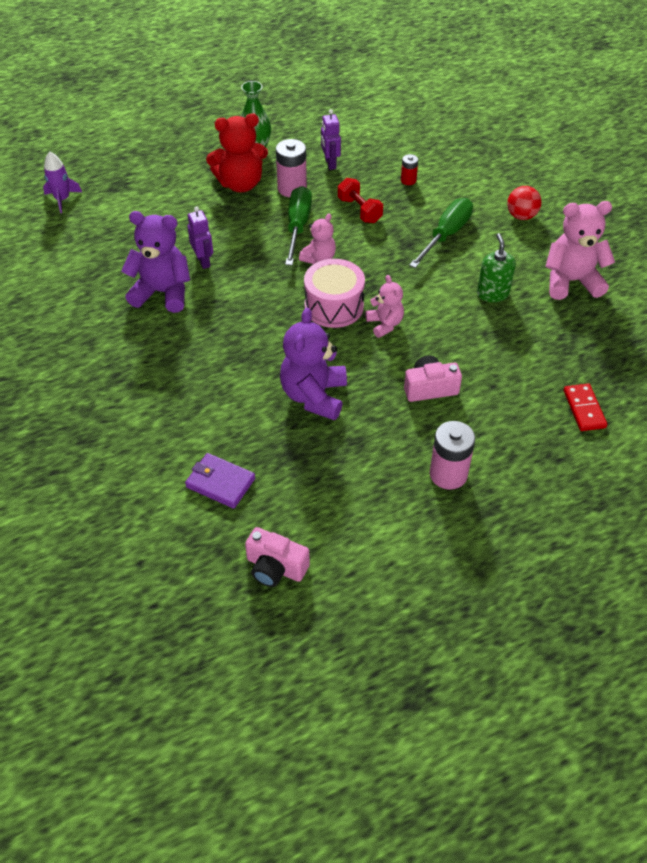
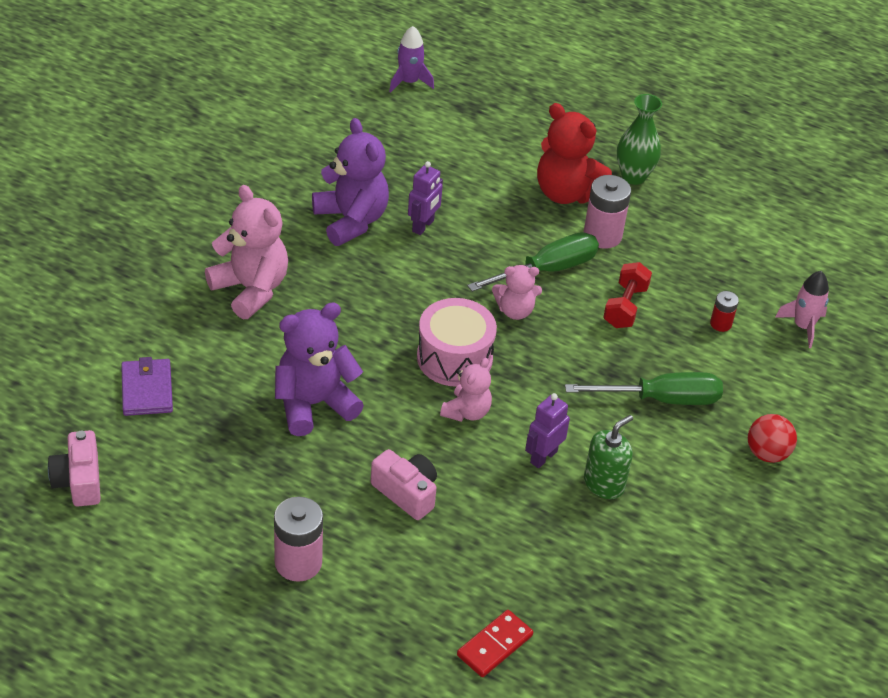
camera: 50 degrees right, 5 degrees down
(330, 164) = (677, 245): purple robot -> purple robot (543, 457)
(438, 151) = (803, 326): none -> pink rocket
(571, 281) = (697, 549): pink teddy bear -> pink teddy bear (251, 289)

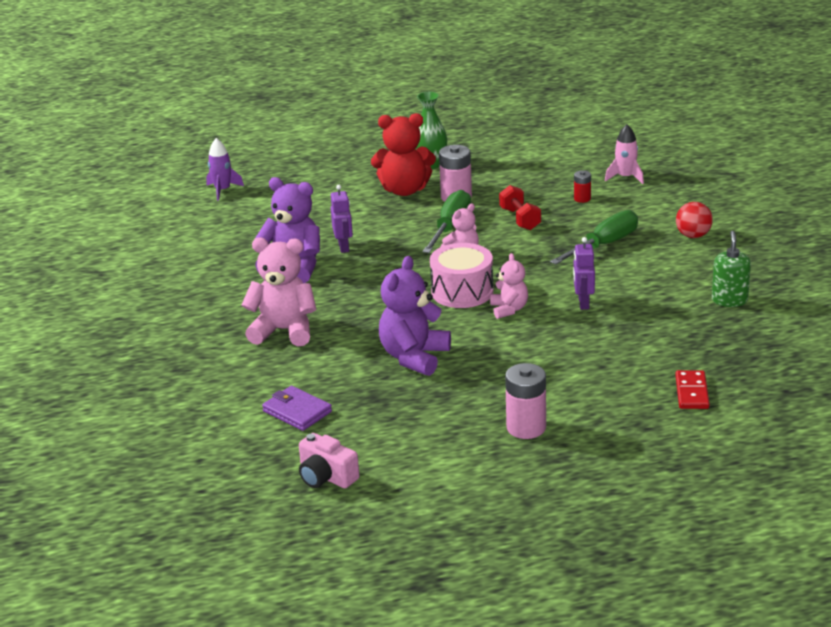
camera: 35 degrees left, 15 degrees down
(406, 493) = (535, 362): pink camera -> none
(604, 484) = (633, 295): green soap dispenser -> green soap dispenser (729, 300)

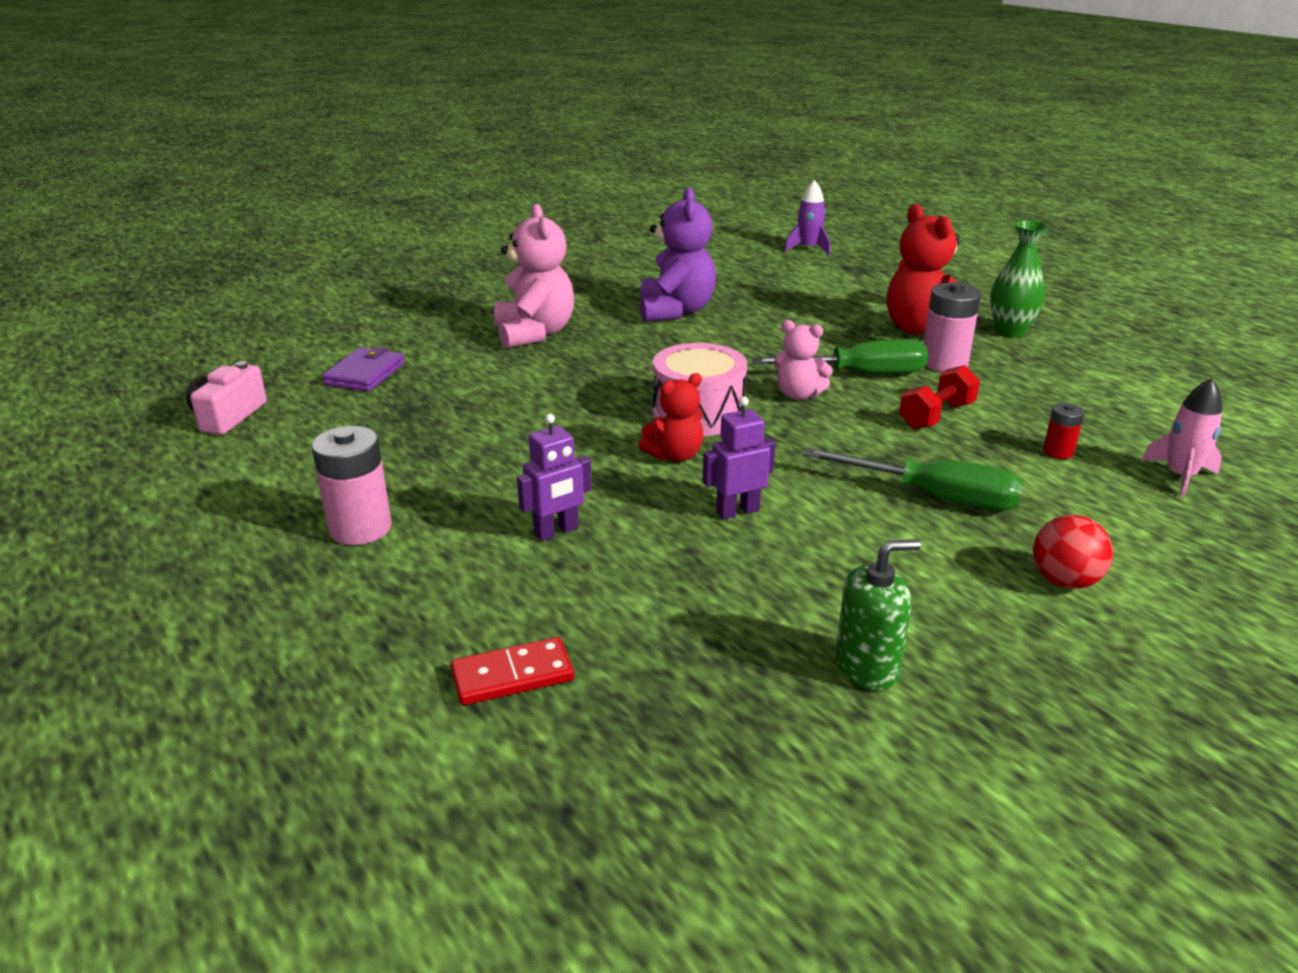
camera: 65 degrees right, 0 degrees up
(344, 247) = (746, 326): purple robot -> purple robot (556, 531)
(414, 357) = (513, 415): purple teddy bear -> none
(509, 309) = (675, 455): pink teddy bear -> red teddy bear

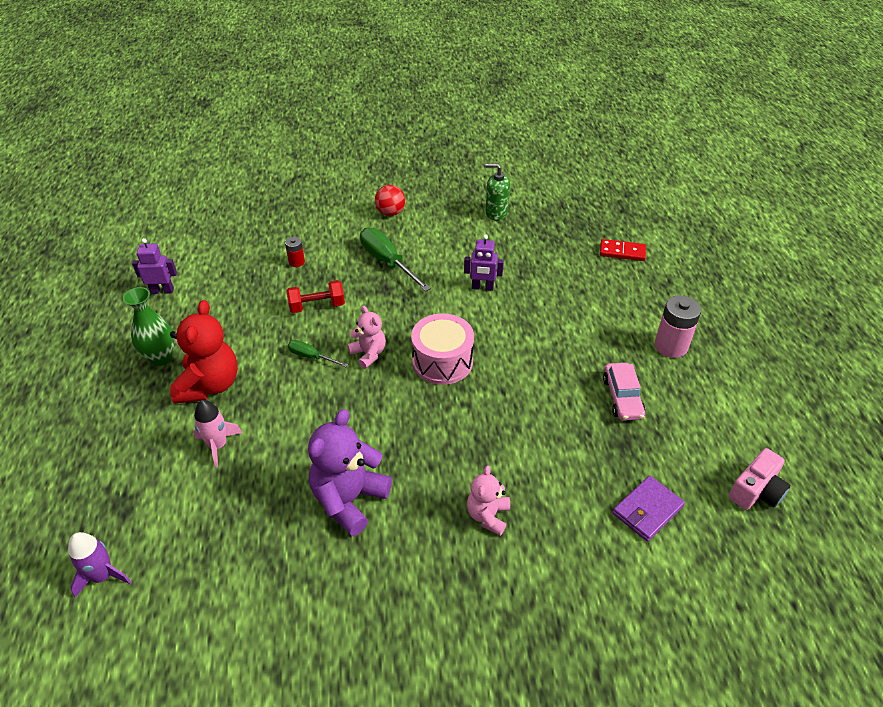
camera: 150 degrees left, 15 degrees up
(425, 448) = (622, 397): none -> pink car
(534, 333) = (488, 516): pink teddy bear -> pink teddy bear, size x0.58
(556, 531) = (574, 308): purple robot -> purple robot (162, 291)
(675, 455) = (482, 333): red teddy bear -> none
(859, 374) = (311, 357): green screwdriver -> green screwdriver, size x0.54
(944, 363) = (248, 345): pink battery -> none
(1179, 476) = (270, 231): pink rocket -> pink rocket (218, 445)

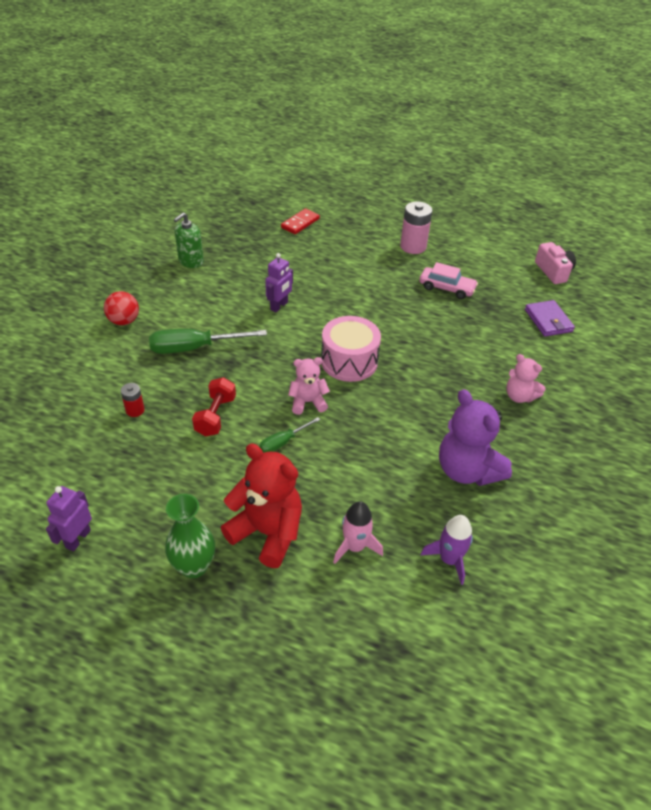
camera: 65 degrees left, 0 degrees up
(103, 576) = (473, 685): purple rocket -> purple rocket (449, 559)

